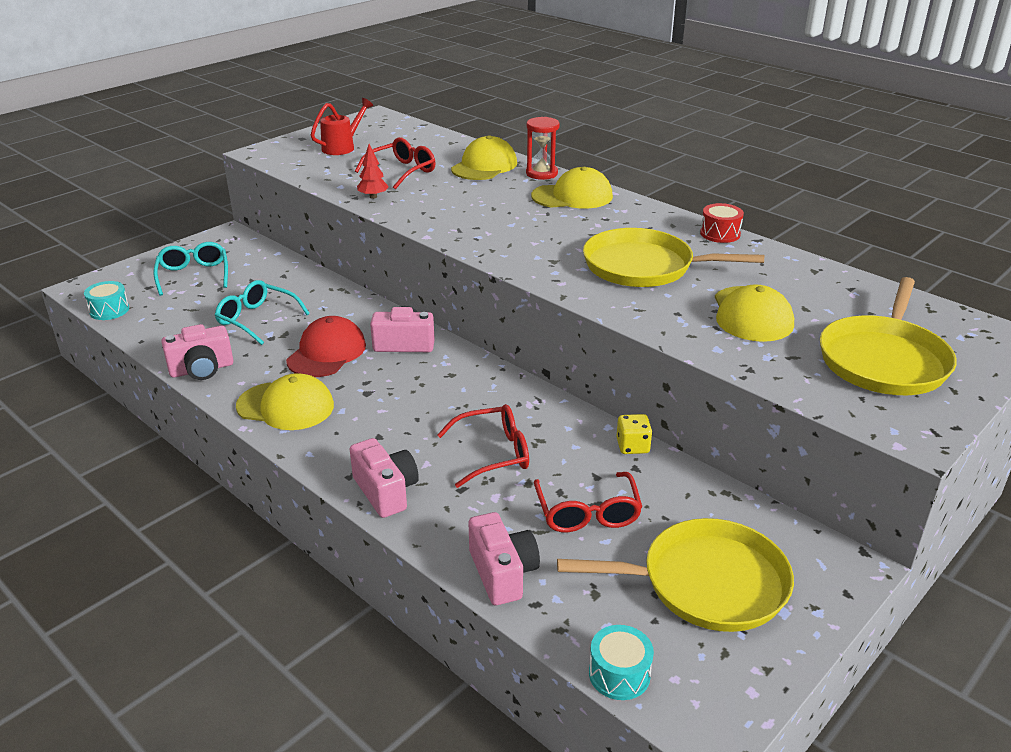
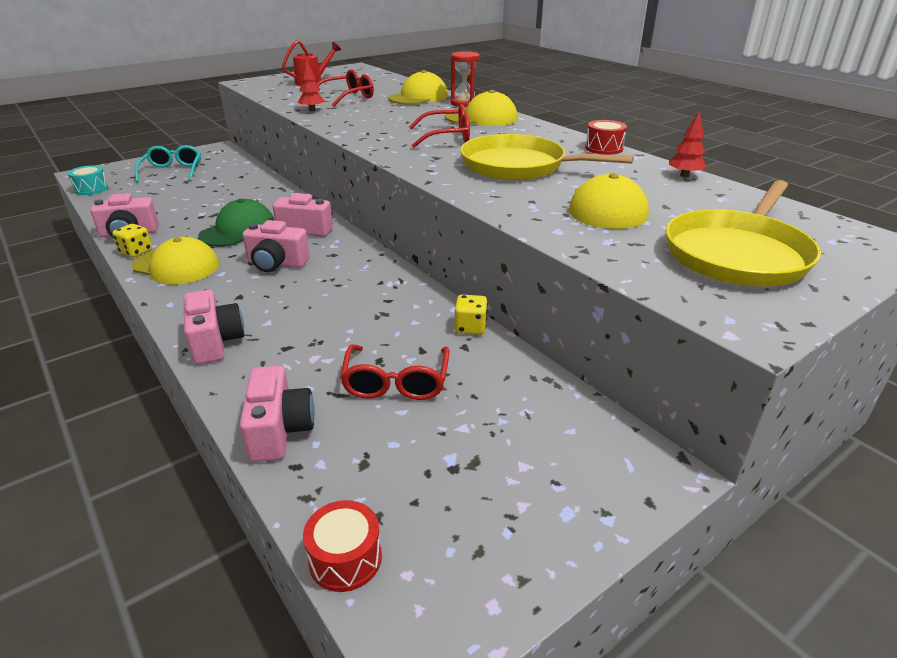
camera: 10 degrees right, 0 degrees up
(227, 393) = (136, 252): none -> yellow dice
(256, 319) = (199, 203): turquoise glasses -> none
(326, 353) = (238, 230): red cap -> green cap
(396, 392) = (277, 264): none -> pink camera
(494, 453) = (334, 320): red glasses -> red glasses (447, 137)
(619, 674) = (345, 558): turquoise drum -> red drum
(706, 583) = (489, 469): yellow pan -> none
(811, 266) = (684, 175): none -> red tree

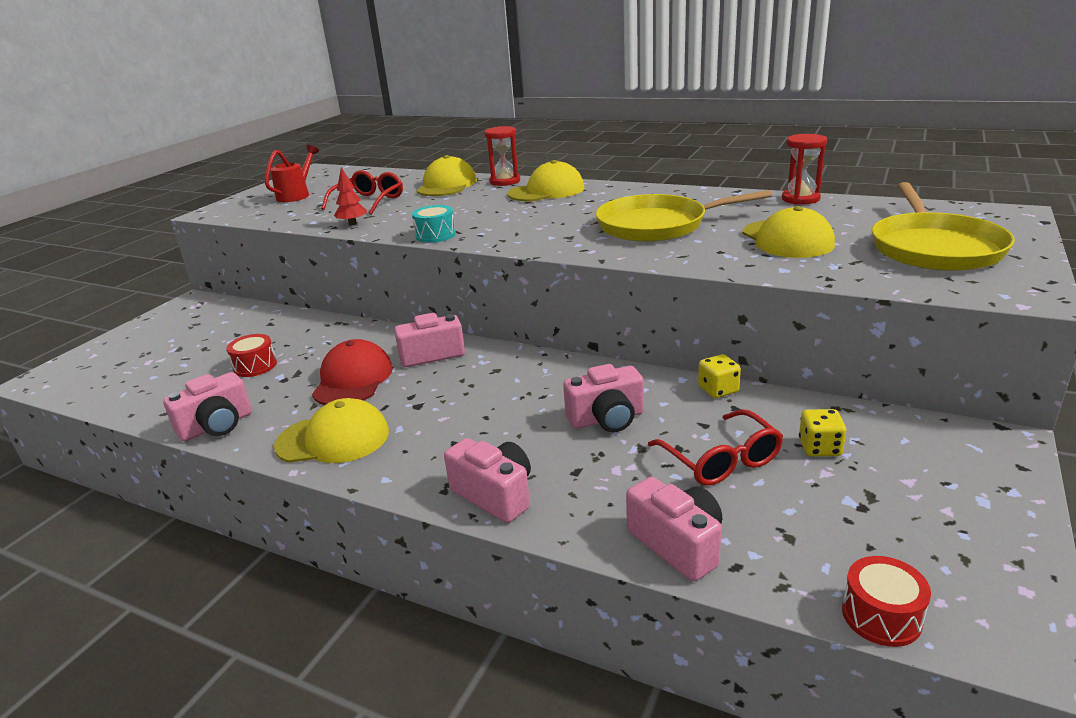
camera: 25 degrees left, 5 degrees down
(91, 189) = (80, 393): turquoise drum -> turquoise drum (435, 235)
(136, 252) = (258, 441): yellow dice -> yellow dice (819, 448)
(172, 171) = (169, 342): turquoise glasses -> none
(238, 230) = (353, 379): green cap -> red cap
(277, 264) = (449, 398): pink camera -> pink camera (607, 419)
(447, 137) = (546, 216): red glasses -> none
(604, 148) = (701, 192): red drum -> red drum (255, 366)
(684, 175) = (800, 199): red tree -> red hourglass

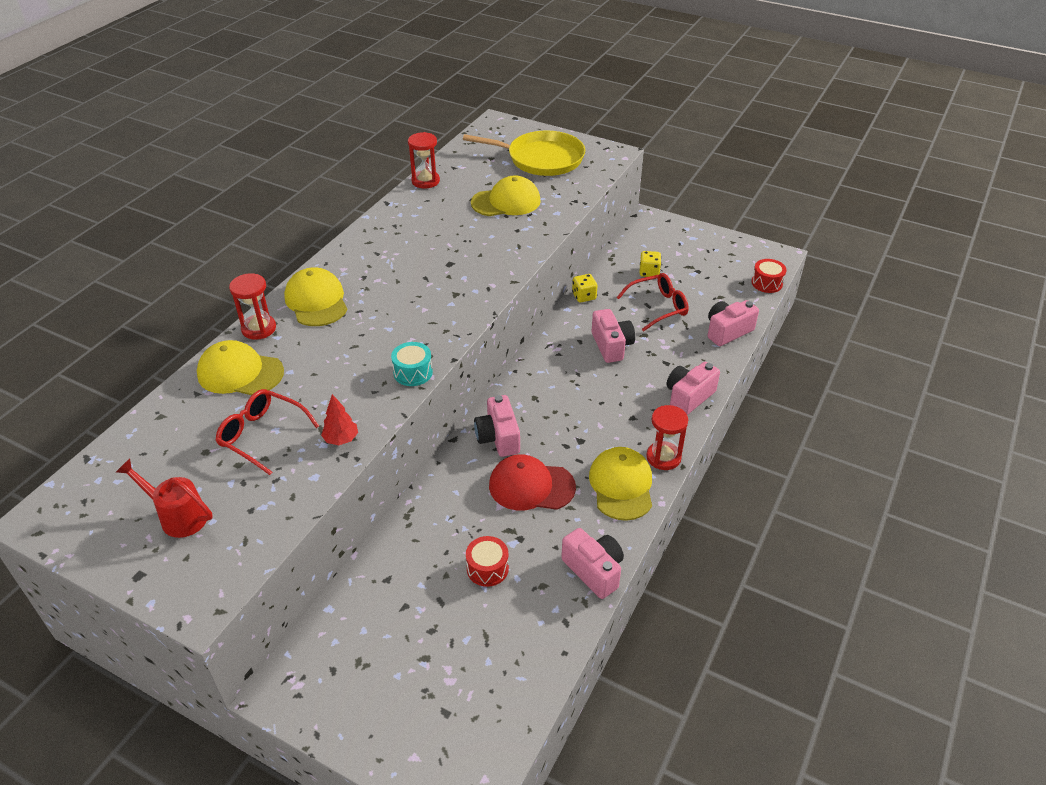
camera: 90 degrees left, 15 degrees up
(373, 472) = (663, 457): none -> red hourglass
(657, 225) = (450, 249): yellow pan -> none

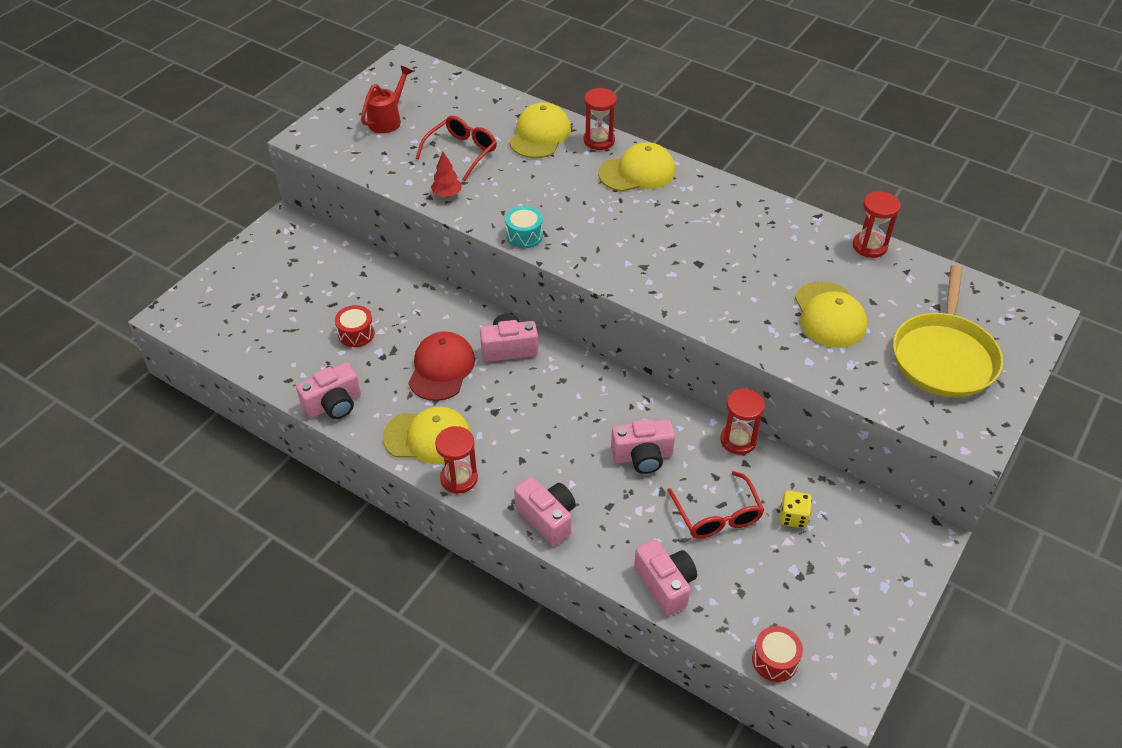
camera: 95 degrees right, 5 degrees up
(584, 296) = (738, 440): yellow dice -> red hourglass

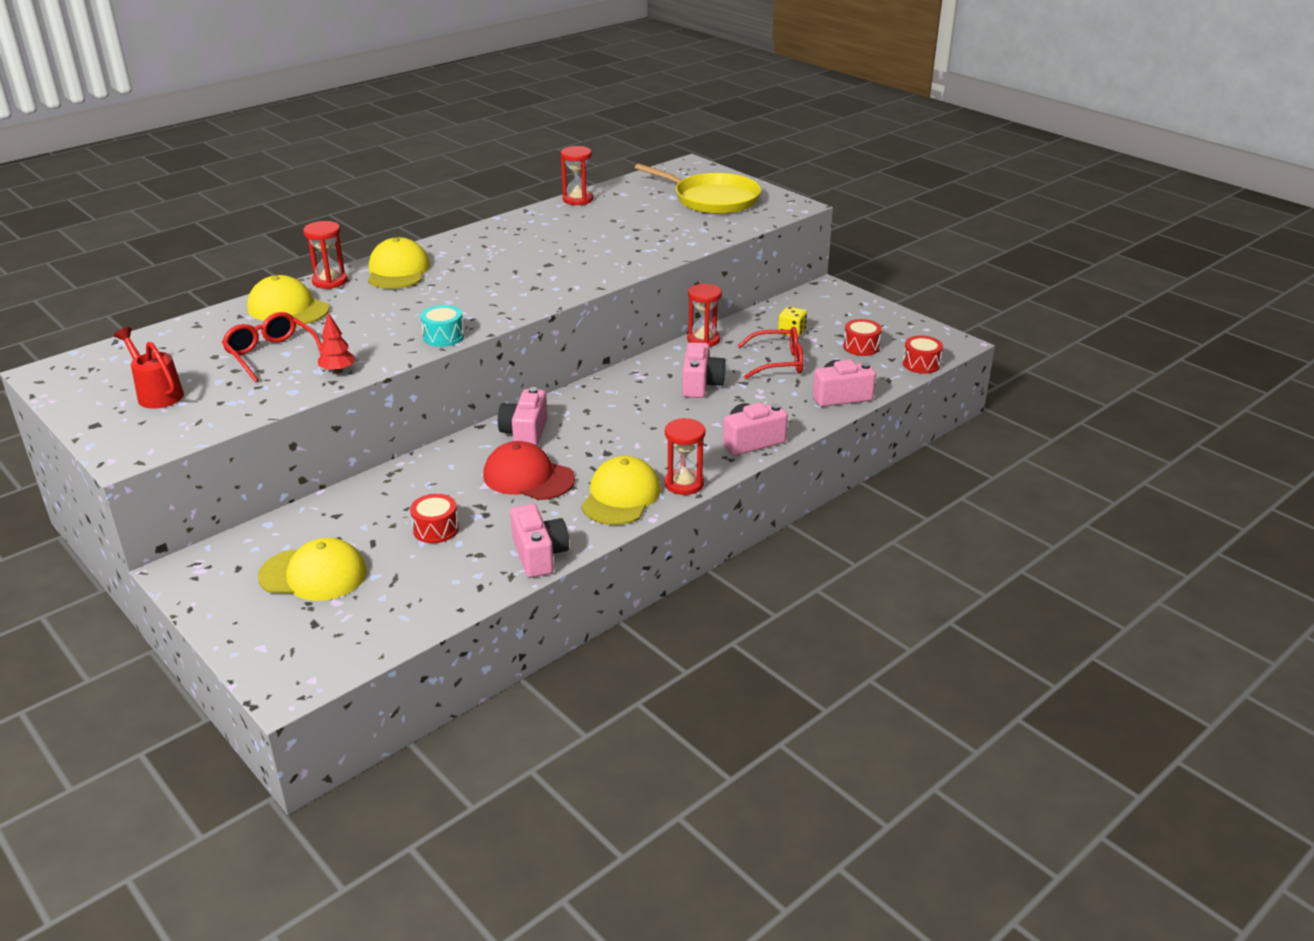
camera: 75 degrees left, 15 degrees down
(789, 591) = (861, 347): none -> red drum
(829, 315) = (646, 227): yellow cap -> yellow cap (313, 574)

